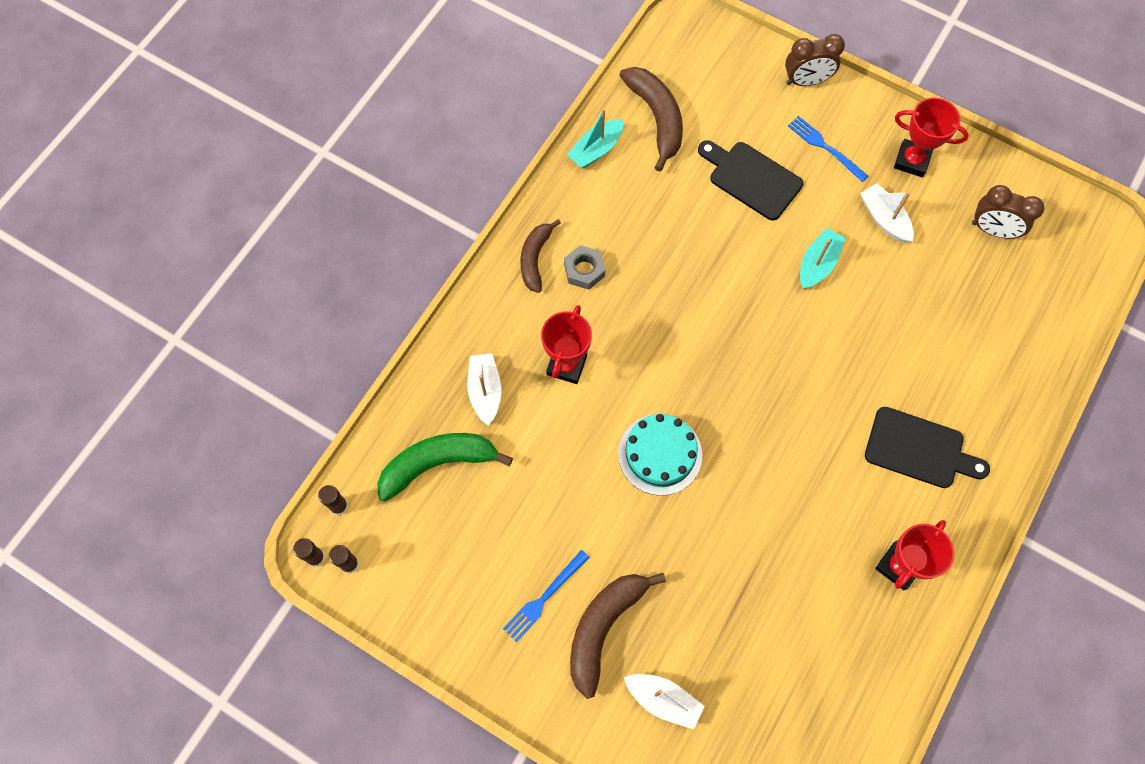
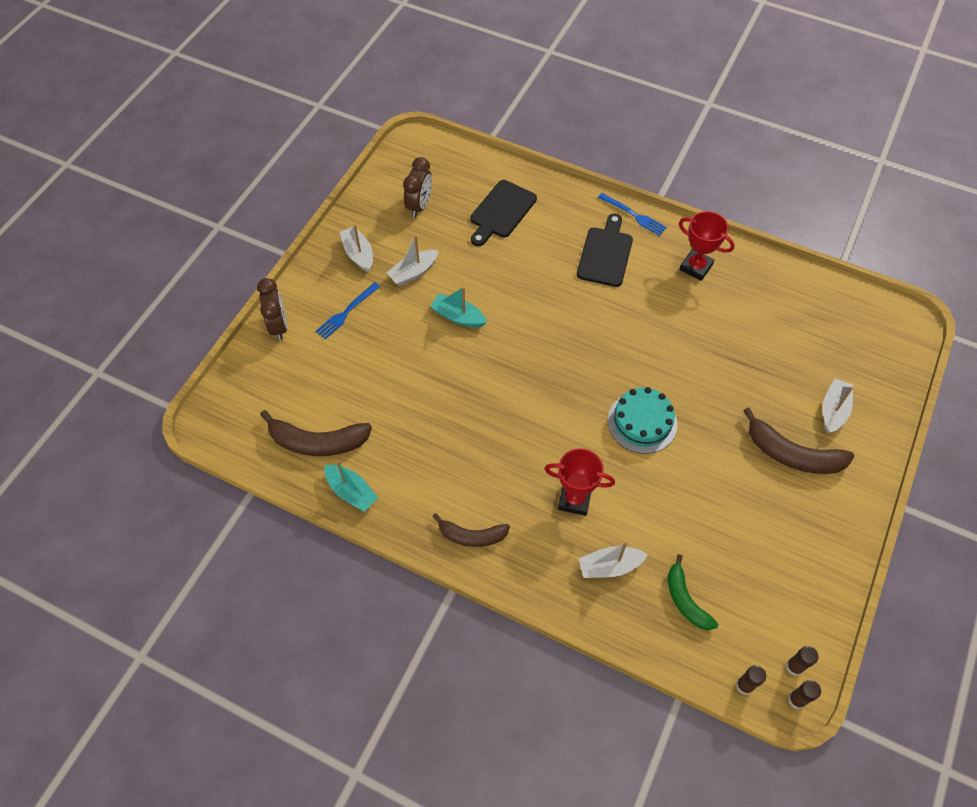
camera: 95 degrees left, 10 degrees down
(438, 463) = (685, 599): green banana -> green banana, size x0.65
(544, 597) = (780, 500): blue fork -> blue fork (633, 215)
(584, 270) = (480, 492): grey nut -> none
(656, 119) = (317, 442): brown banana -> brown banana turned 150 degrees counterclockwise
(751, 179) = (379, 365): black cutting board -> black cutting board (501, 212)
(911, 161) = (358, 254): red trophy -> white boat

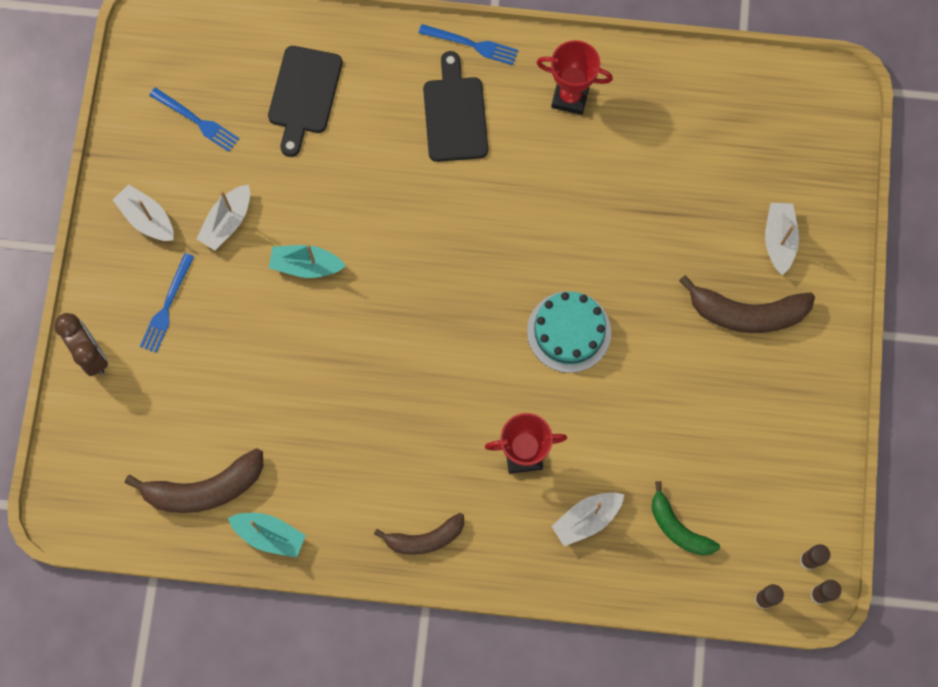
camera: 20 degrees left, 15 degrees up
(419, 206) = (196, 120): brown clock -> blue fork

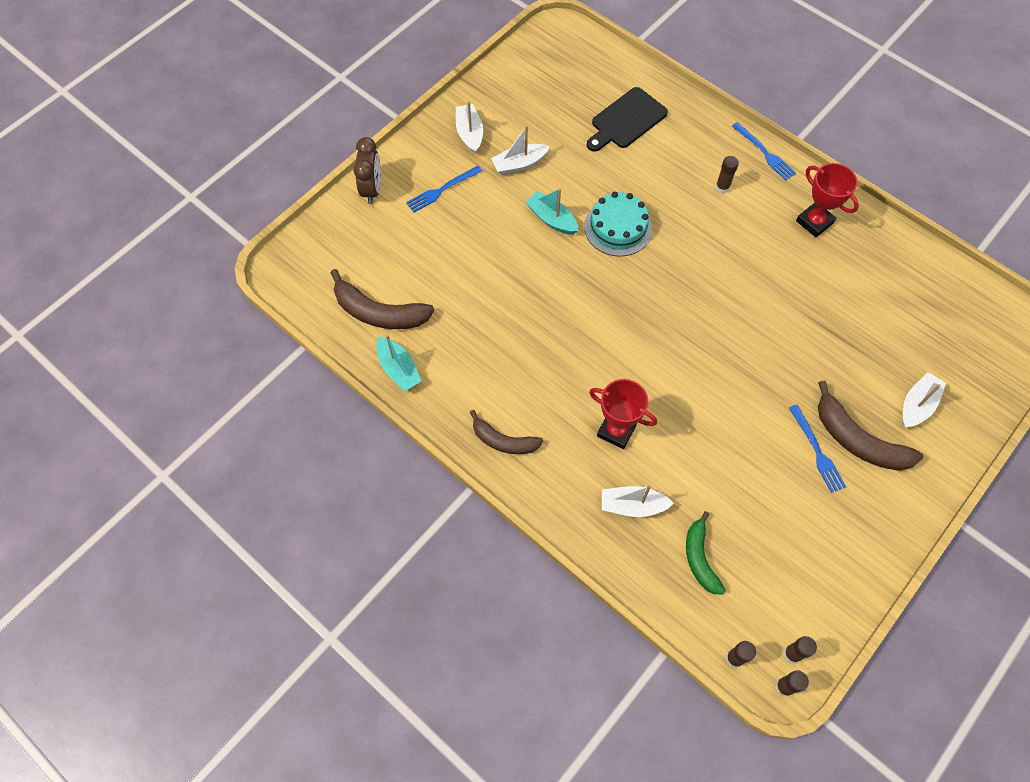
camera: 35 degrees right, 10 degrees down
(196, 120) = (544, 97): blue fork -> blue fork (816, 451)
(455, 114) = (722, 187): black cutting board -> brown glue stick
(569, 331) = (709, 369): turquoise cake -> turquoise cake (618, 227)

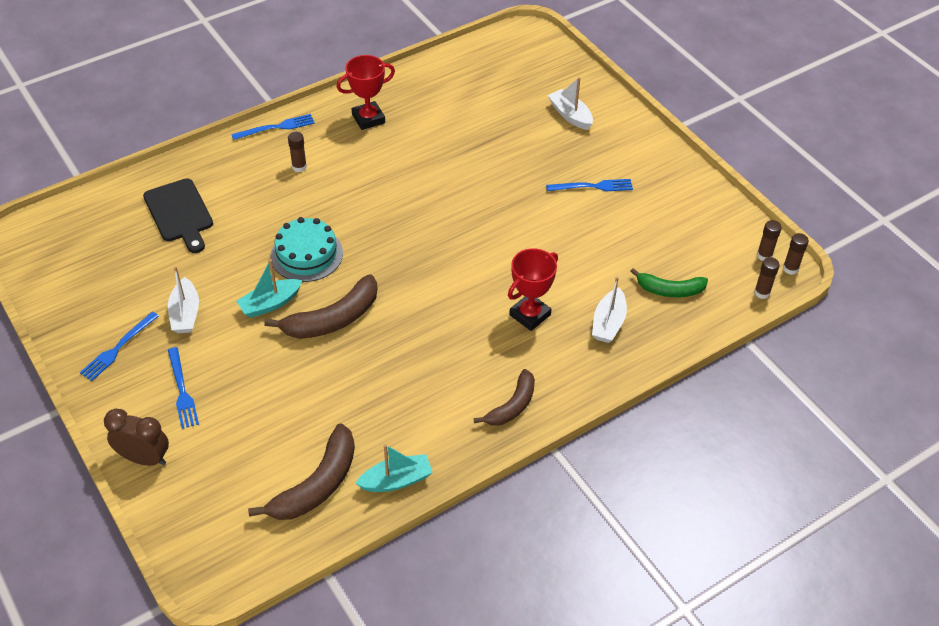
camera: 75 degrees left, 15 degrees down
(469, 133) = (118, 348): white boat -> blue fork
(857, 440) = (590, 159): brown banana -> brown banana (332, 319)

